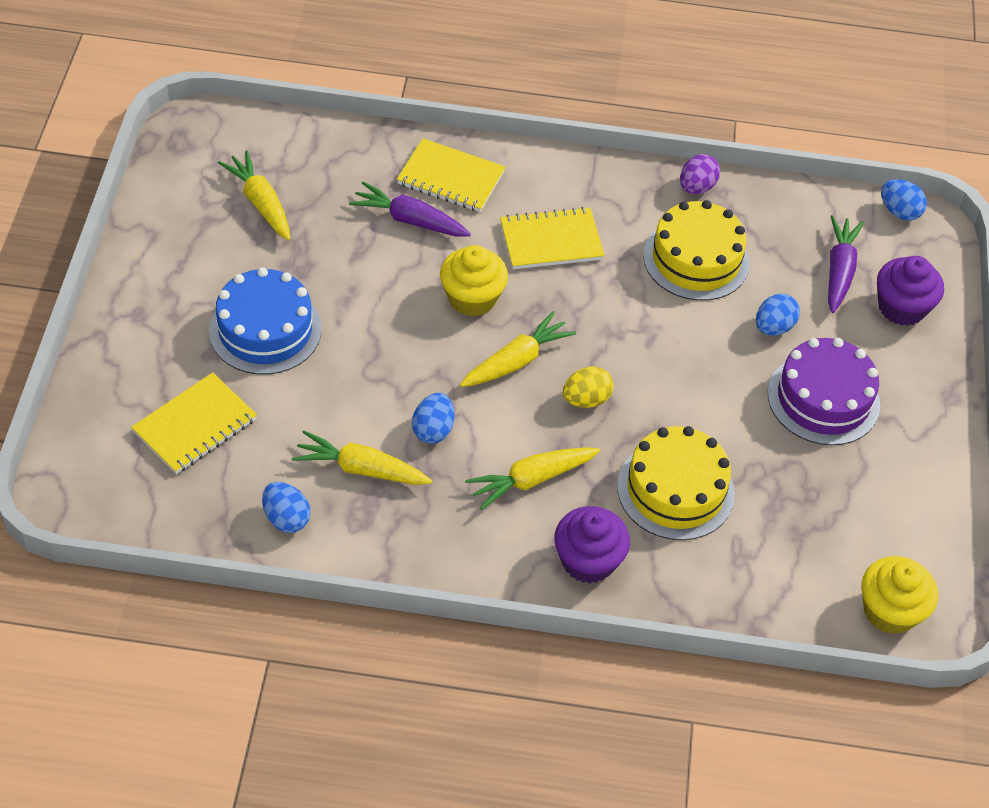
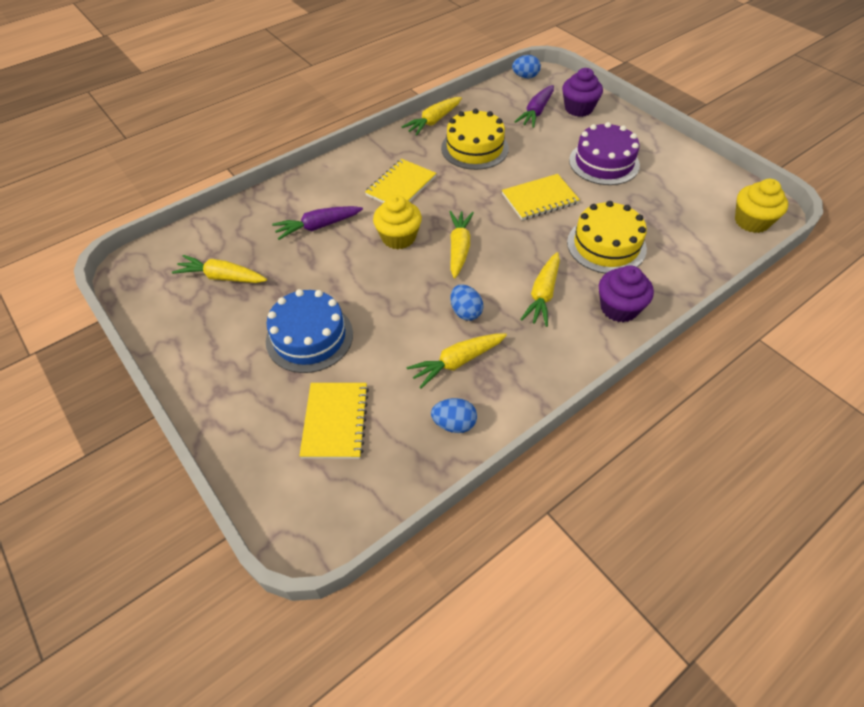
camera: 40 degrees left, 0 degrees up
(450, 178) = (314, 194): yellow notebook -> yellow notebook (539, 199)
(586, 399) = (514, 239): yellow egg -> none
(696, 187) = (433, 121): purple egg -> yellow carrot
(773, 327) = (544, 151): blue egg -> none
(839, 271) = (536, 112): purple carrot -> purple carrot turned 120 degrees counterclockwise

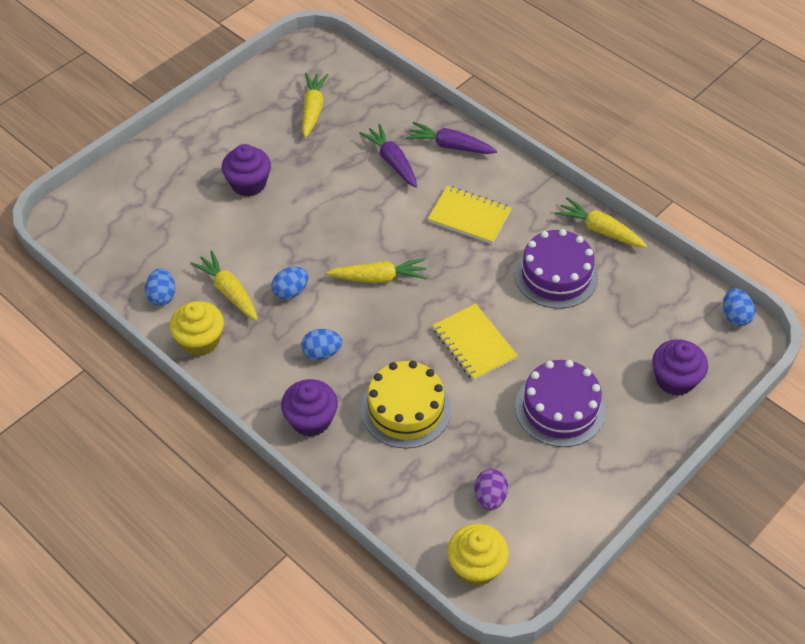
camera: 80 degrees right, 0 degrees up
(309, 337) = (248, 184): blue cake -> purple cupcake
(335, 421) = (161, 218): yellow notebook -> none
(398, 237) = (387, 226): yellow cupcake -> yellow cupcake (200, 340)
(474, 148) = (556, 275): yellow cake -> purple cake
(536, 112) = (651, 332): purple carrot -> purple carrot (450, 146)
(542, 294) = (322, 353): yellow carrot -> blue egg
(688, 207) = (490, 497): none -> purple egg

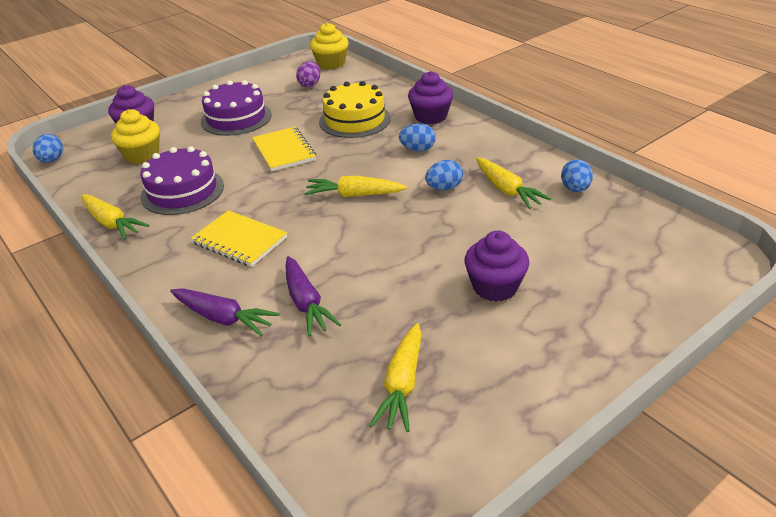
camera: 170 degrees left, 15 degrees down
(200, 340) = (529, 159): yellow cupcake -> yellow cupcake (142, 155)

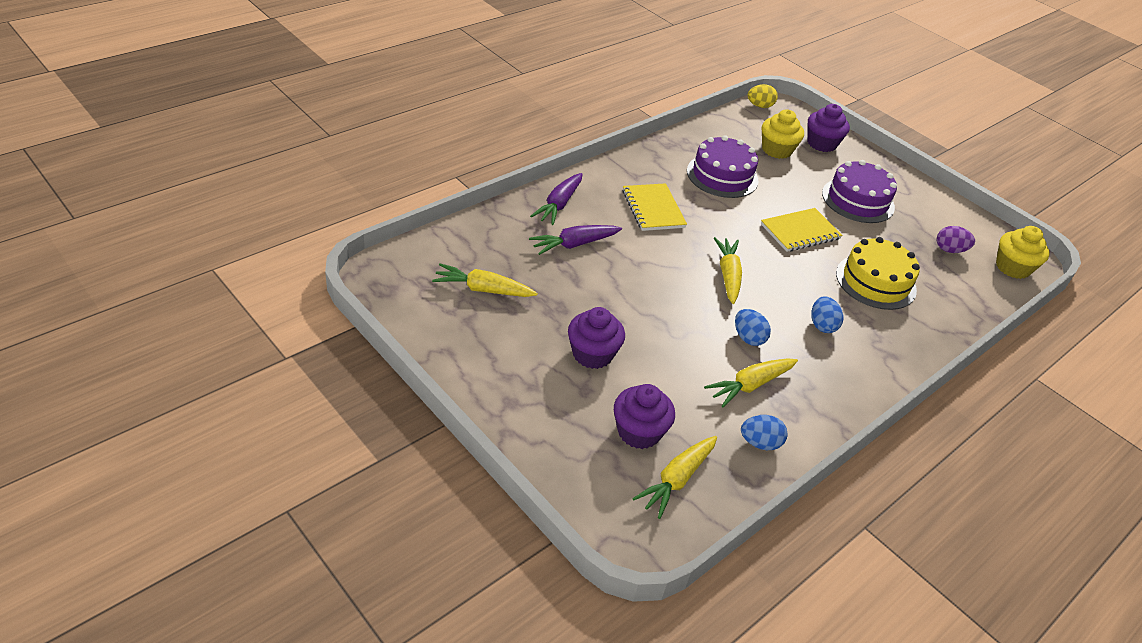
camera: 80 degrees right, 5 degrees up
(52, 160) = (759, 106): blue egg -> yellow egg
(111, 223) = (672, 144): yellow carrot -> yellow carrot (676, 480)
(239, 240) = (653, 209): yellow notebook -> yellow notebook turned 45 degrees counterclockwise
(430, 117) = (899, 342): purple cupcake -> purple cupcake (639, 432)

